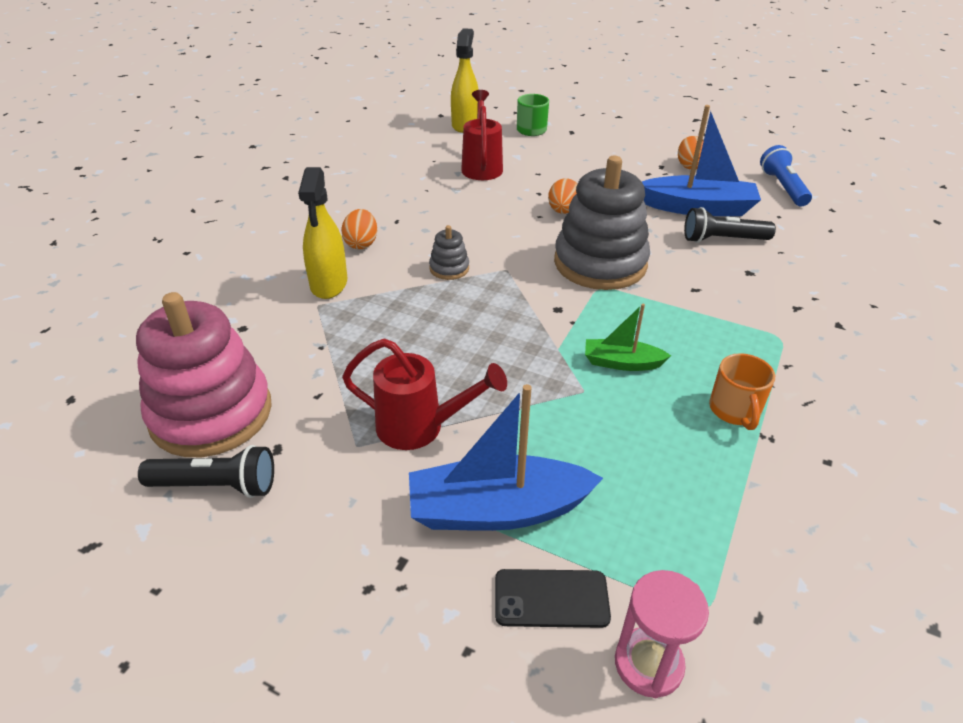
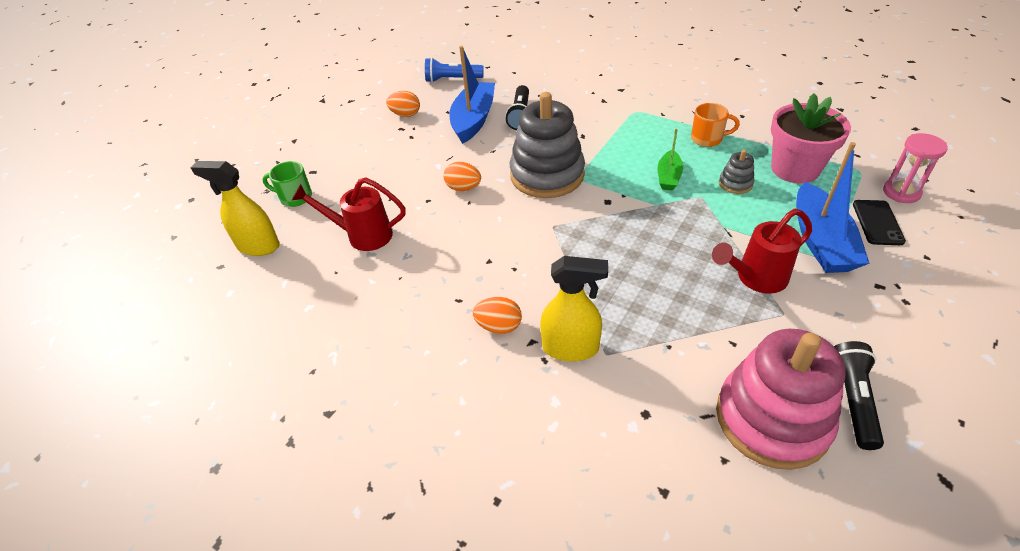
camera: 80 degrees left, 5 degrees up
(420, 427) = (756, 278): red watering can -> red watering can turned 135 degrees counterclockwise
(449, 268) = (548, 261): grey stacking toy -> grey stacking toy (735, 183)
(681, 510) = (795, 169): none -> pink flower pot

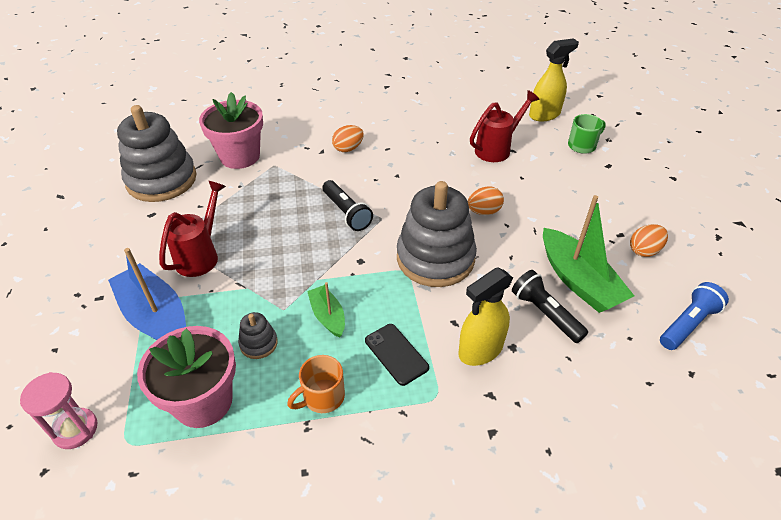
camera: 135 degrees right, 0 degrees up
(473, 120) = (578, 281): blue boat -> green boat
(571, 348) = (297, 158): yellow spray bottle -> yellow spray bottle (480, 350)
(640, 398) = (240, 156): none -> pink flower pot
(772, 419) = (161, 180): pink stacking toy -> grey stacking toy
(852, 400) = (115, 210): black flashlight -> black flashlight (346, 213)
(877, 222) = (102, 368): black phone -> black phone (396, 354)

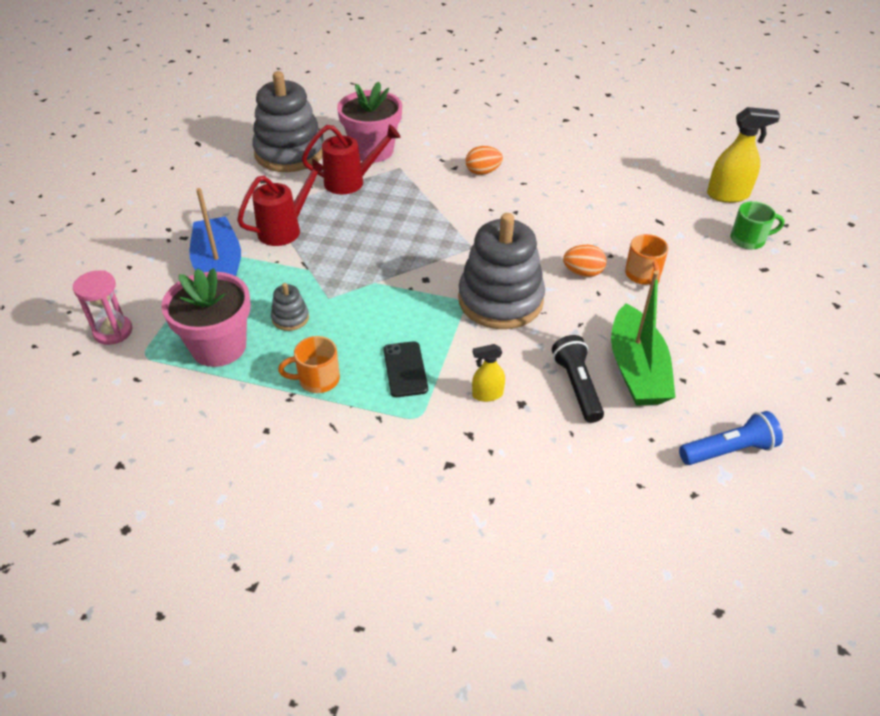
camera: 25 degrees right, 0 degrees up
(328, 316) = (364, 316): green boat -> none
(346, 213) = (441, 232): black flashlight -> none
(480, 350) = (487, 394): yellow spray bottle -> yellow spray bottle, size x0.57
(497, 149) = (643, 215): red watering can -> red watering can (351, 182)
(529, 198) = (643, 275): none -> orange mug
(644, 250) = (736, 366): orange egg -> none

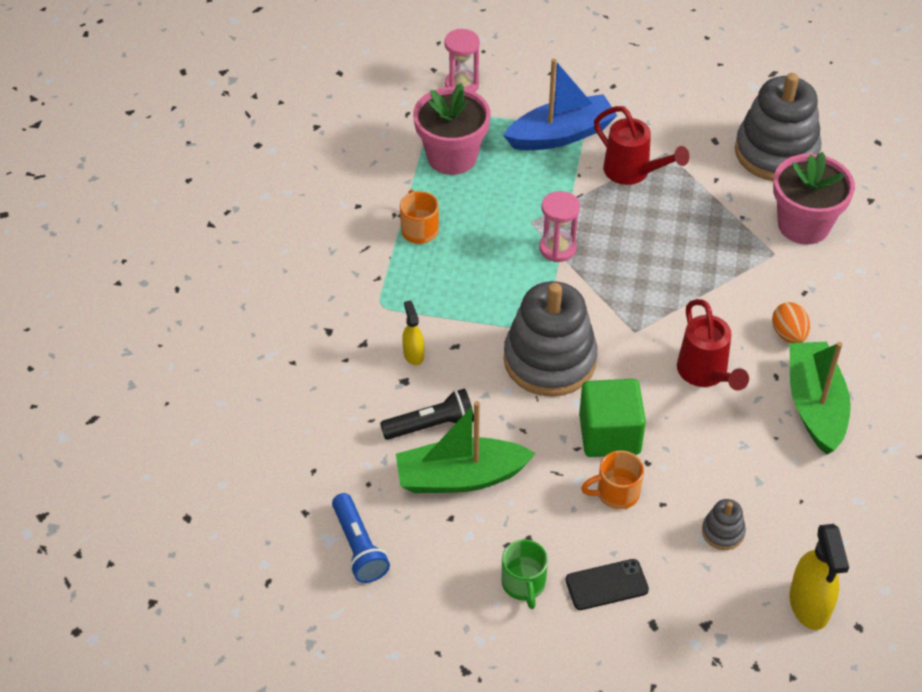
camera: 85 degrees right, 5 degrees up
(290, 318) = (497, 198): grey stacking toy -> grey stacking toy (723, 532)
(351, 182) = (733, 213): red watering can -> red watering can (705, 374)
(366, 283) = (557, 248): none -> pink hourglass
(405, 369) = (439, 290): black phone -> black phone (607, 585)
(551, 169) = (815, 405): none -> green boat
(583, 273) = (609, 434): orange egg -> green cube
(748, 240) = (711, 616): green mug -> green mug (524, 584)

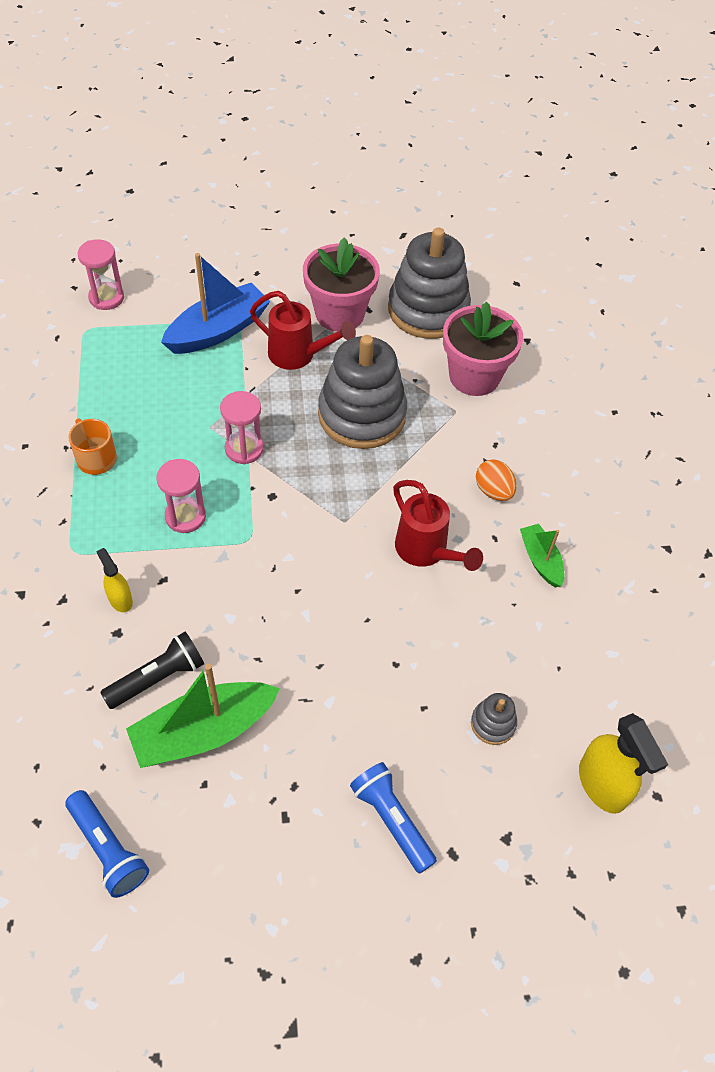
camera: 20 degrees left, 5 degrees up
(452, 156) = (113, 374): pink flower pot -> pink flower pot (339, 314)
(488, 296) = (185, 516): none -> pink hourglass
(524, 584) = (303, 844): green mug -> none
(549, 360) = (266, 572): grey stacking toy -> grey stacking toy (362, 415)
(607, 585) = (392, 820): black phone -> blue flashlight
(609, 434) = (349, 641): green cube -> none
(616, 493) = (373, 707): orange mug -> none
(815, 405) = (540, 560): green boat -> green boat, size x0.54

